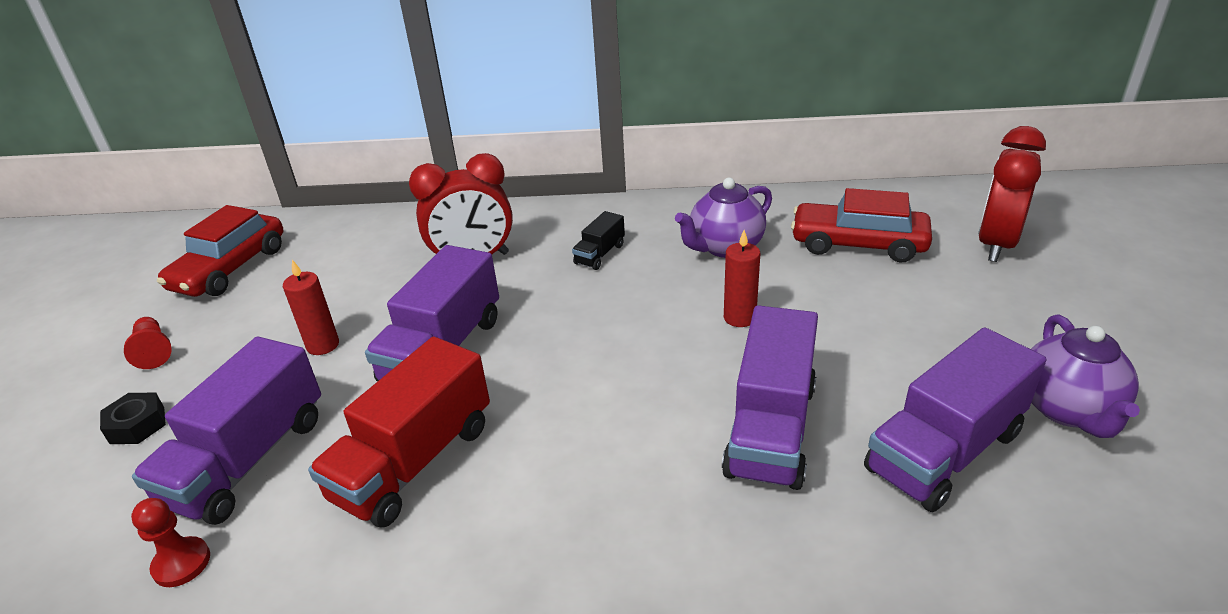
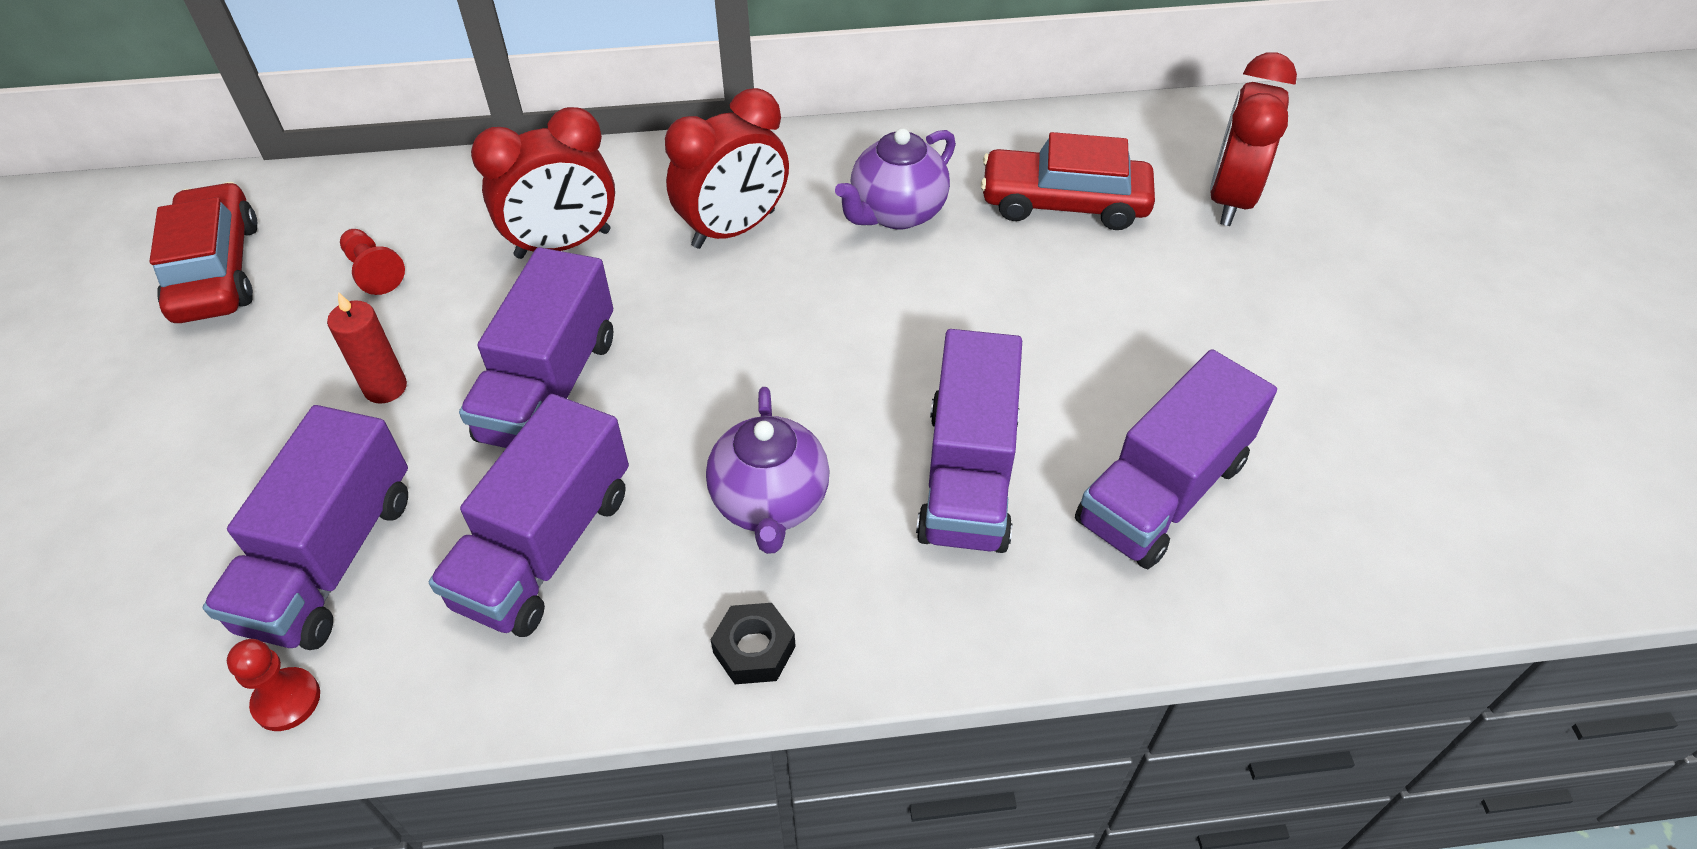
camera: 10 degrees left, 15 degrees up
(137, 425) = (164, 520): black nut -> black nut (754, 649)
(153, 351) = (148, 409): red pawn -> red pawn (374, 272)
(230, 268) = (217, 270): red car -> red car turned 150 degrees clockwise
(414, 462) = (545, 547): red truck -> purple truck
(600, 254) = (734, 229): black truck -> red clock
(739, 317) = (922, 321): red candle -> none
(1067, 409) = (1297, 430): purple teapot -> purple teapot (770, 503)

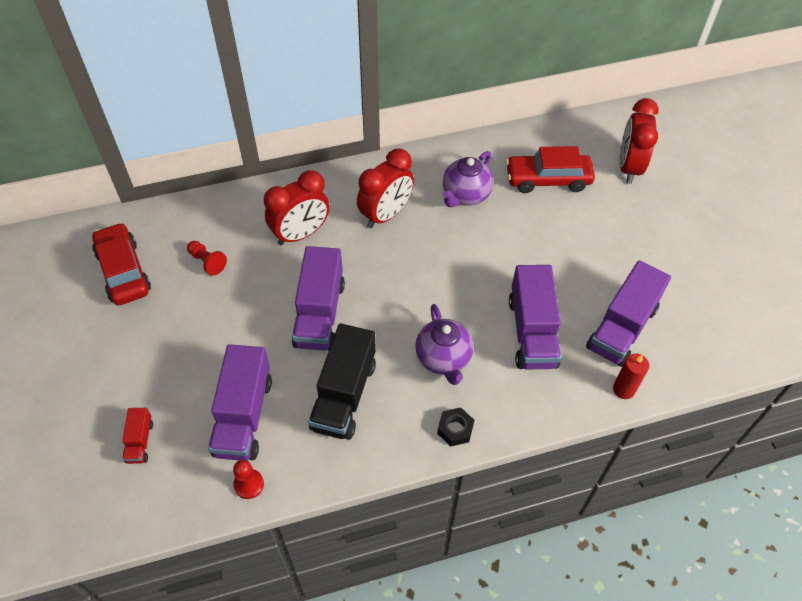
camera: 10 degrees left, 5 degrees up
(109, 581) = (140, 441): none -> red truck
(385, 388) = (237, 325): red candle -> red candle (623, 389)
(545, 547) = (344, 395): purple truck -> black truck

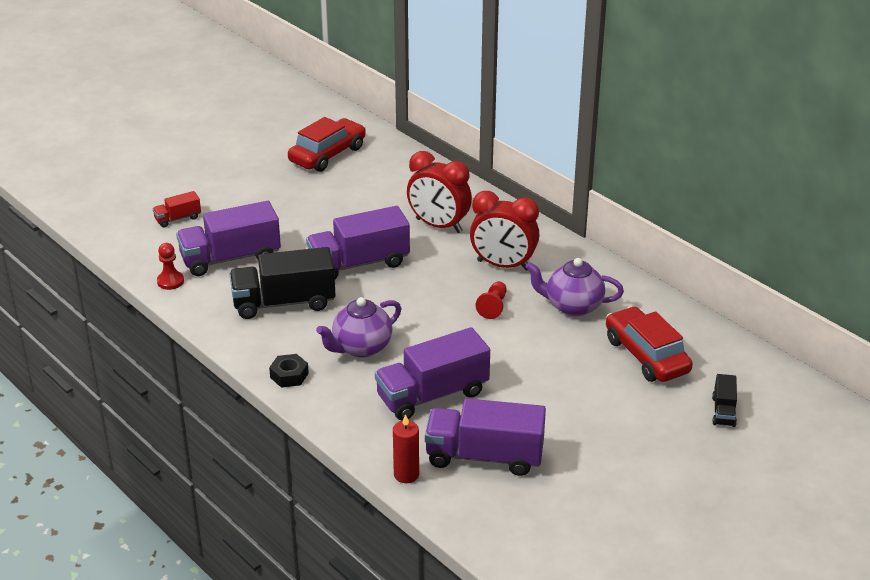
camera: 65 degrees right, 20 degrees down
(207, 262) = (368, 189): red pawn -> red pawn (493, 307)
(629, 167) = (723, 411): red clock -> black truck

